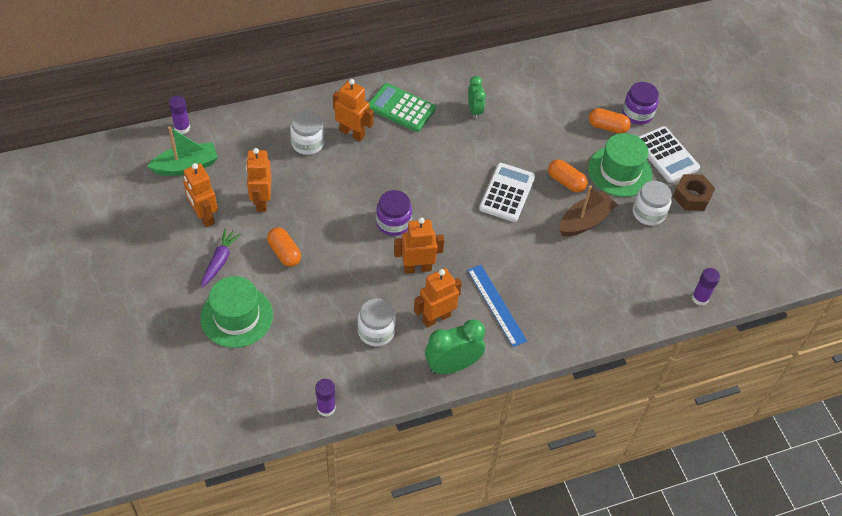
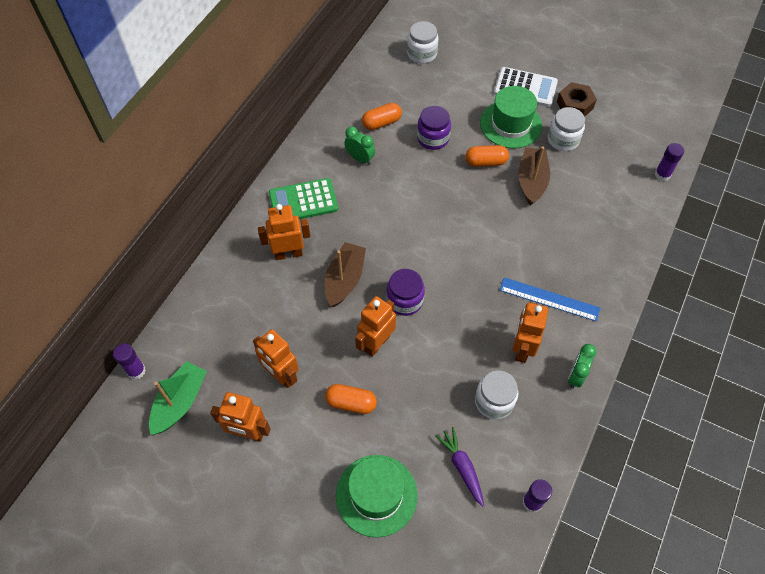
camera: 40 degrees left, 5 degrees up
(219, 261) = (307, 460): purple carrot -> purple carrot (462, 468)
(308, 143) = (262, 292): white jar -> white jar (422, 54)
(369, 178) = (345, 279): none -> brown boat
(417, 268) = (463, 321): orange robot -> orange robot (376, 343)
(452, 365) = (576, 376): green clock -> green clock, size x0.63
(507, 193) = (456, 205): white calculator -> none
(607, 127) = (465, 97): orange capsule -> orange capsule (381, 123)
(637, 113) = (473, 72): purple jar -> purple jar (433, 138)

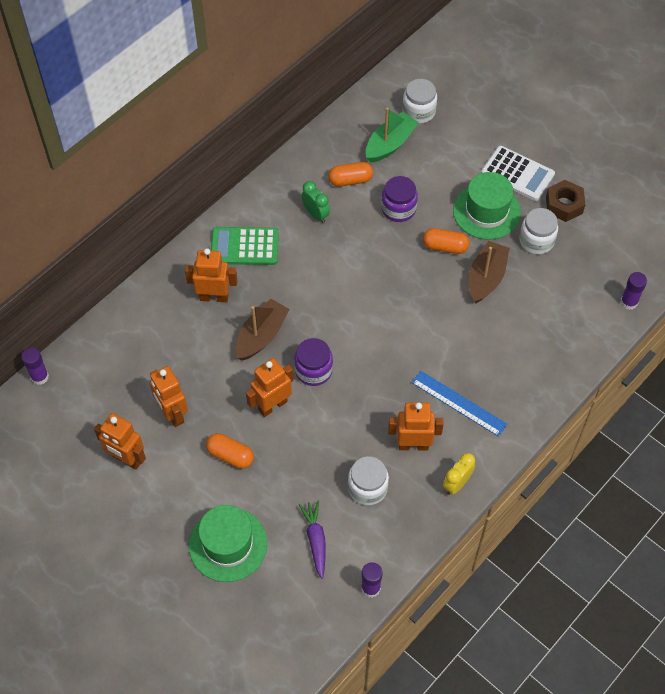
camera: 15 degrees right, 0 degrees up
(180, 402) = (72, 416): green boat -> green boat (390, 144)
(522, 349) = (413, 445): orange robot -> orange robot turned 60 degrees clockwise
(576, 376) = (457, 484): green clock -> yellow clock

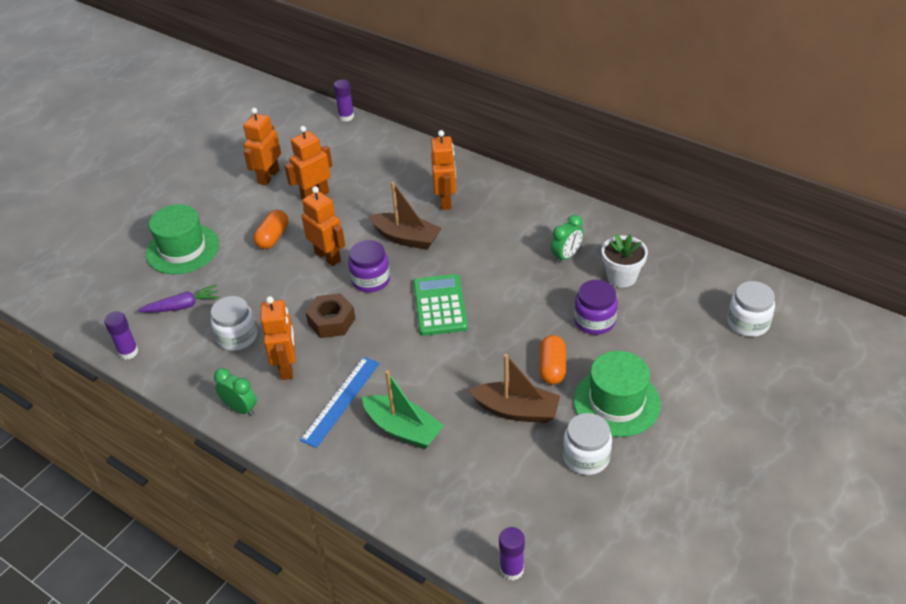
camera: 85 degrees right, 15 degrees down
(244, 246) = (510, 211): green calculator -> green calculator (440, 305)
(350, 180) = (621, 277): orange capsule -> white flower pot
(390, 144) = (686, 303): green boat -> green boat (403, 429)
(457, 484) = (240, 409): yellow clock -> green clock
(517, 174) = (687, 429): white calculator -> none
(564, 205) = (653, 484): brown nut -> brown nut (331, 321)

